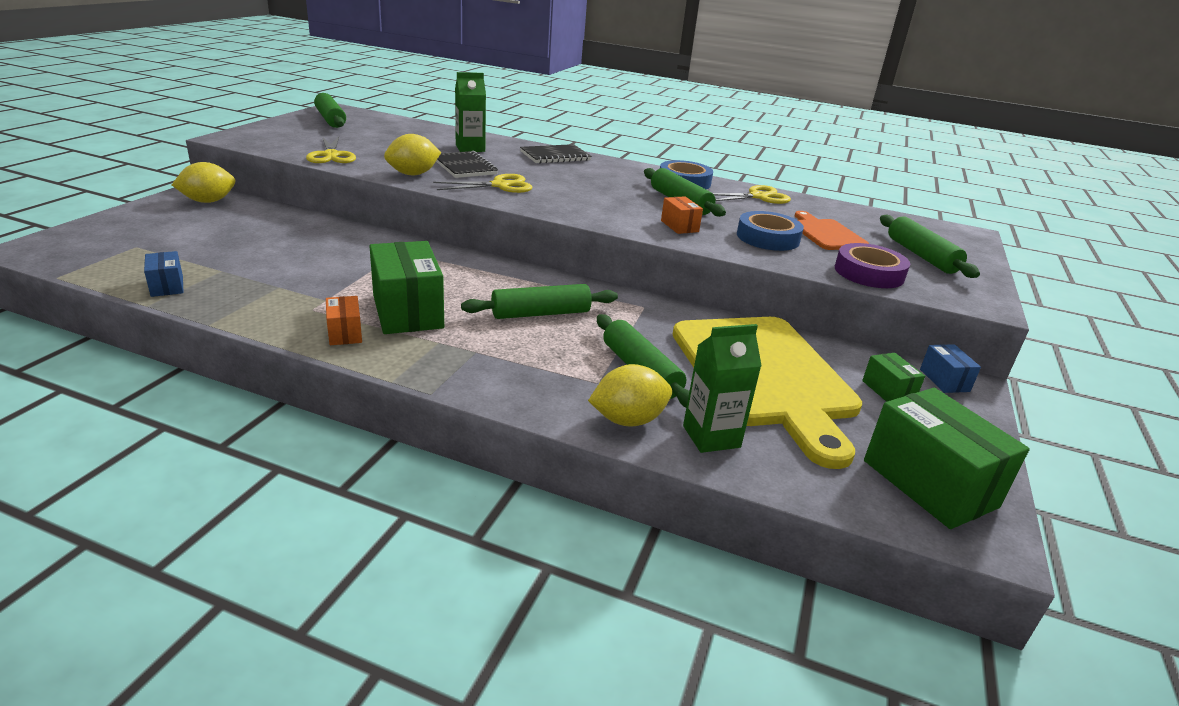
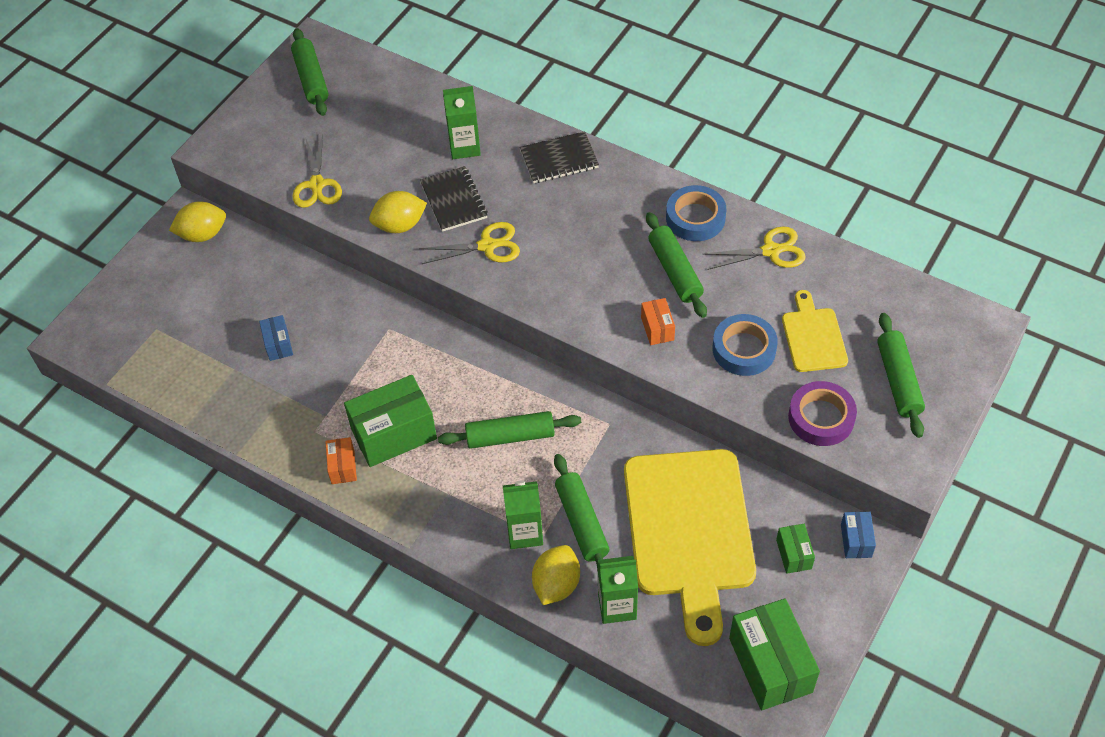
camera: 15 degrees right, 25 degrees up
(167, 286) = (194, 396): blue box -> blue box (278, 344)
(407, 311) = (394, 434): green box -> green box turned 75 degrees clockwise
(576, 379) = (524, 532): none -> green carton
(628, 420) = (556, 584): yellow lemon -> yellow lemon turned 60 degrees counterclockwise
(826, 233) = (813, 336): orange cutting board -> yellow cutting board

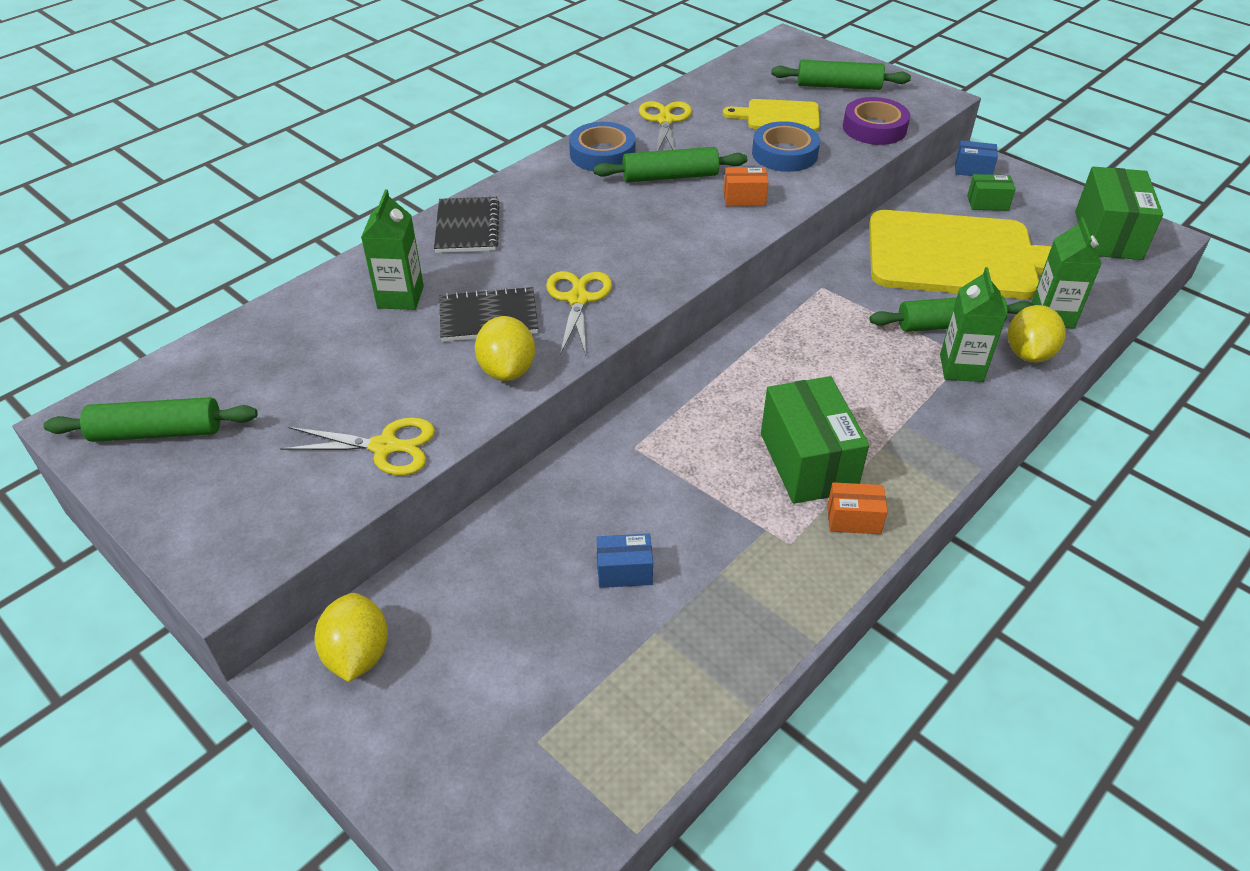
camera: 80 degrees left, 10 degrees down
(510, 436) = (827, 361): green rolling pin -> none
(556, 584) = (1028, 354): yellow lemon -> yellow lemon turned 75 degrees clockwise
(770, 665) = (1107, 235): green box -> green box turned 75 degrees counterclockwise

